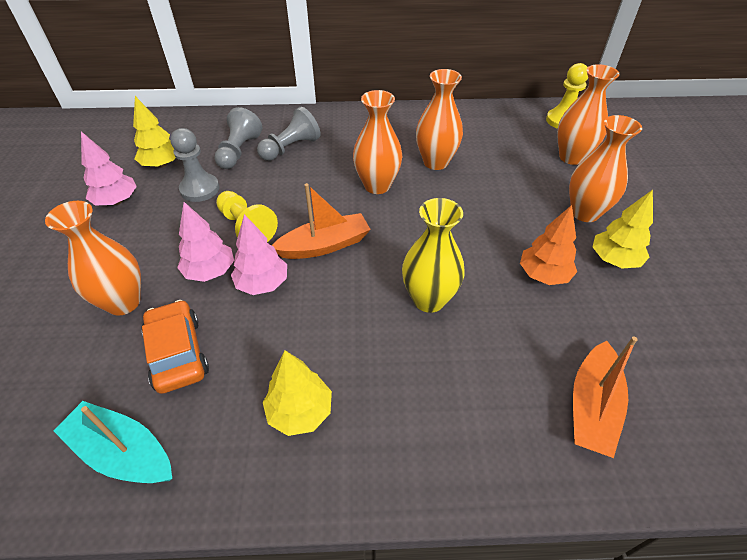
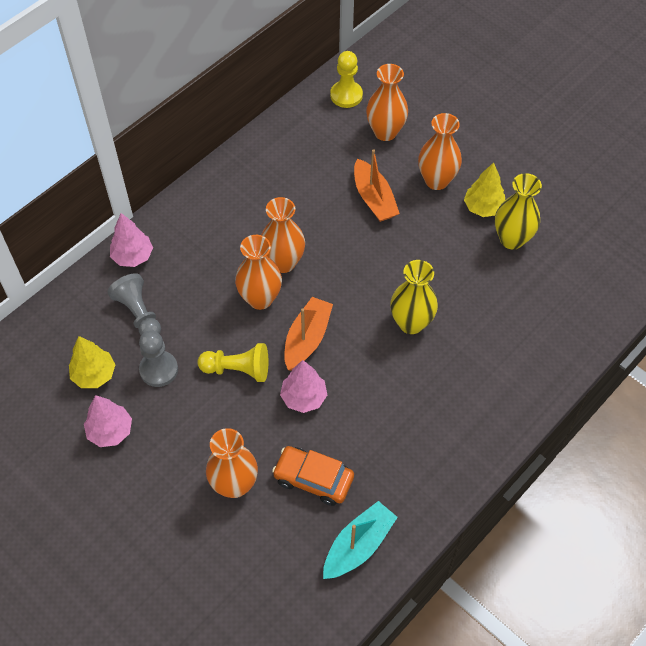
camera: 45 degrees left, 10 degrees up
(123, 452) = (358, 545): turquoise boat -> turquoise boat turned 150 degrees clockwise
(210, 272) = (259, 419): pink tree -> pink tree (133, 256)
(291, 148) = (176, 278): grey pawn -> none
(300, 411) = (418, 445): yellow tree -> none
(435, 162) = (299, 208): orange vase -> orange vase (260, 299)
(543, 275) = (455, 252): orange tree -> none
(592, 407) = (548, 317): orange boat -> orange boat (374, 198)
(620, 305) = (512, 239): none -> yellow vase

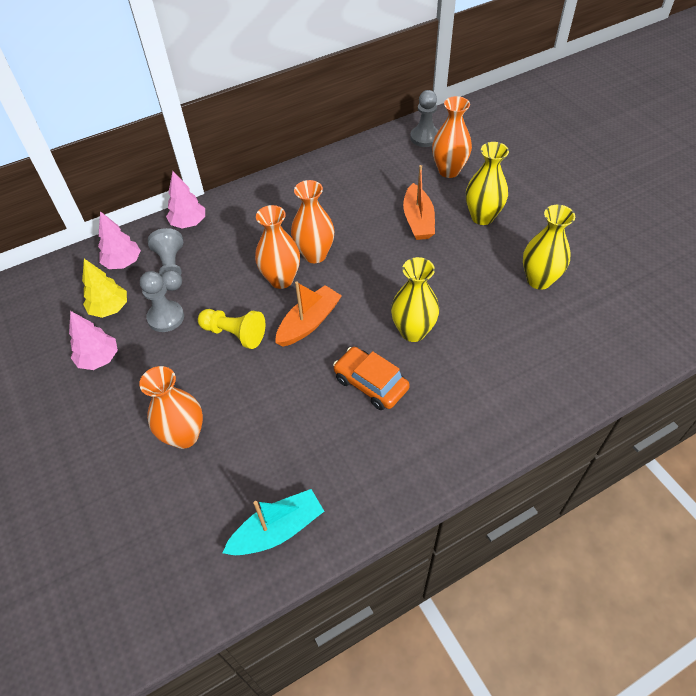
camera: 20 degrees right, 5 degrees down
(303, 397) = (284, 373): pink tree -> pink tree (123, 263)
(313, 479) = (260, 451): orange car -> orange car (370, 383)
(346, 95) = (424, 137): yellow pawn -> grey pawn
(436, 180) = (482, 217): orange vase -> yellow vase
(483, 208) = (519, 248): yellow tree -> none

